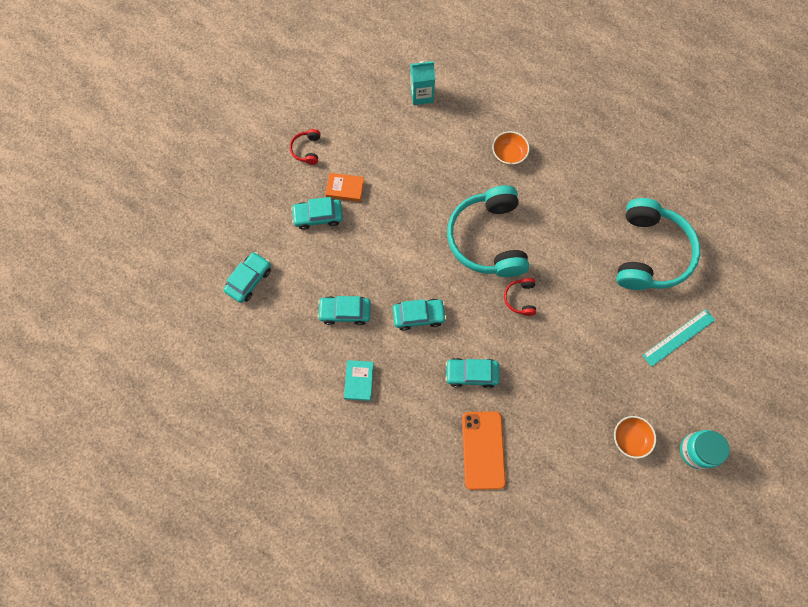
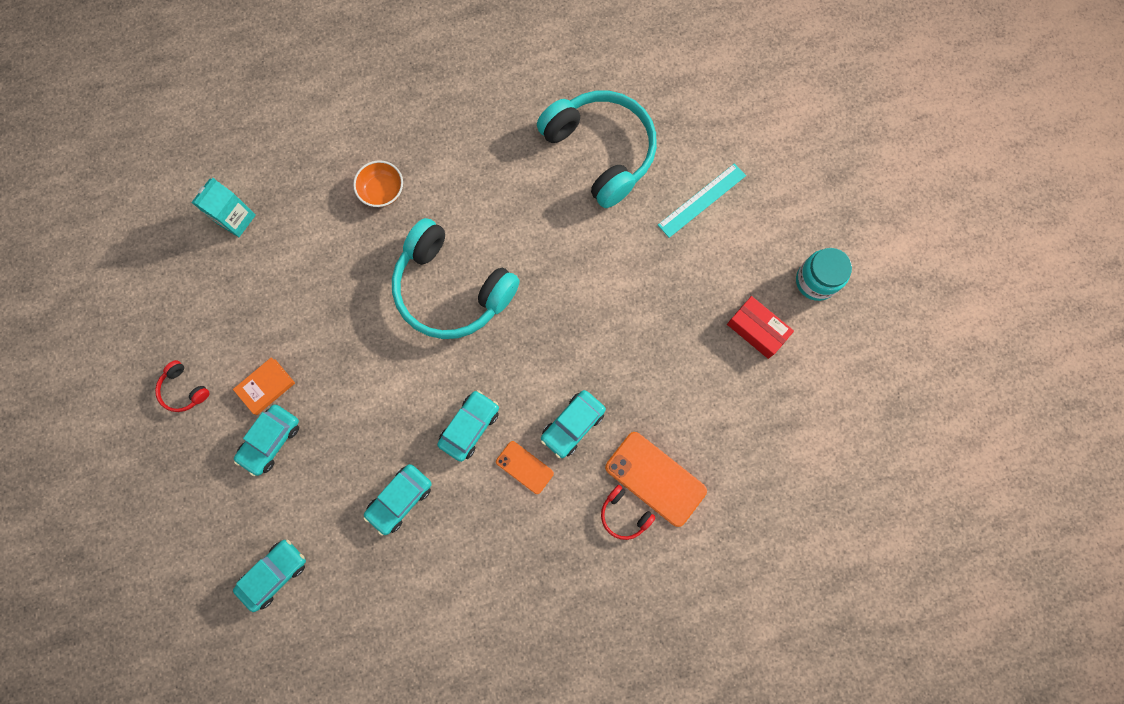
camera: 50 degrees left, 5 degrees up
(249, 280) = (274, 574): turquoise car -> turquoise car turned 60 degrees clockwise
(359, 381) = (484, 545): turquoise book -> none
(423, 366) = (524, 467): none -> orange phone
(520, 298) = (539, 311): red headphones -> red headphones (624, 514)
(630, 438) = (757, 330): orange bowl -> red box
(678, 337) = (702, 200): turquoise ruler -> turquoise ruler turned 45 degrees clockwise

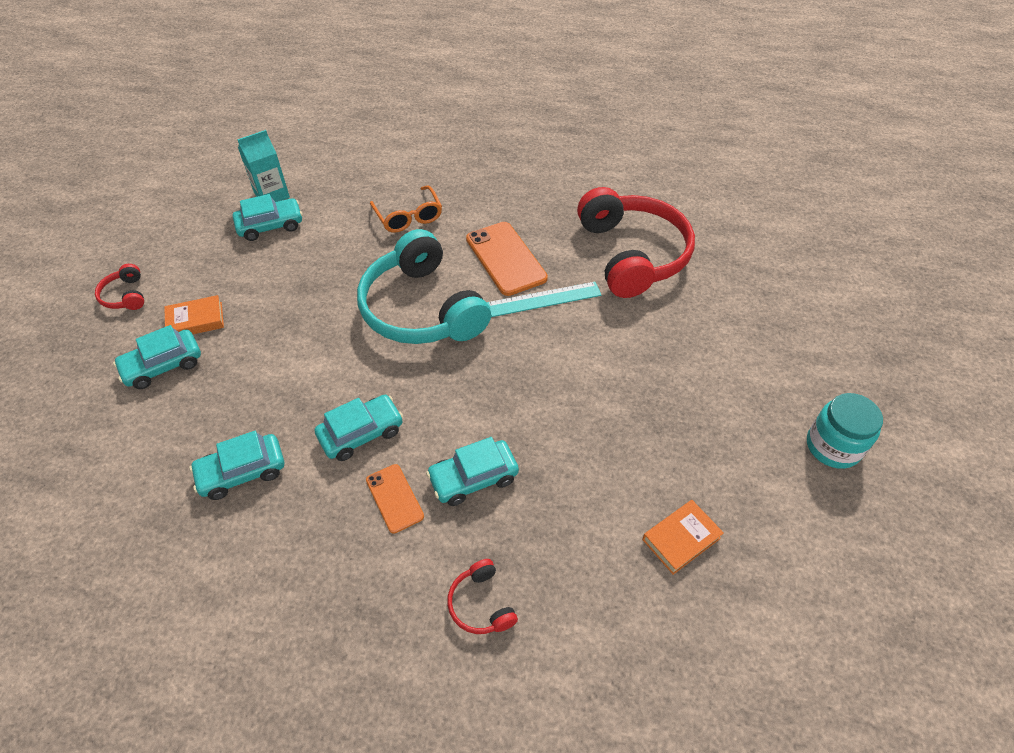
camera: 25 degrees right, 25 degrees down
(274, 574) = (64, 488): turquoise car -> turquoise car (270, 226)
(382, 191) = (408, 216): orange bowl -> orange glasses
(600, 152) = (632, 254): turquoise headphones -> red headphones
(655, 478) = (541, 579): orange phone -> orange phone (506, 258)
(702, 200) = (722, 326): turquoise ruler -> turquoise ruler (544, 299)
(736, 405) = (681, 539): none -> orange book
(757, 330) = (739, 468): red box -> none

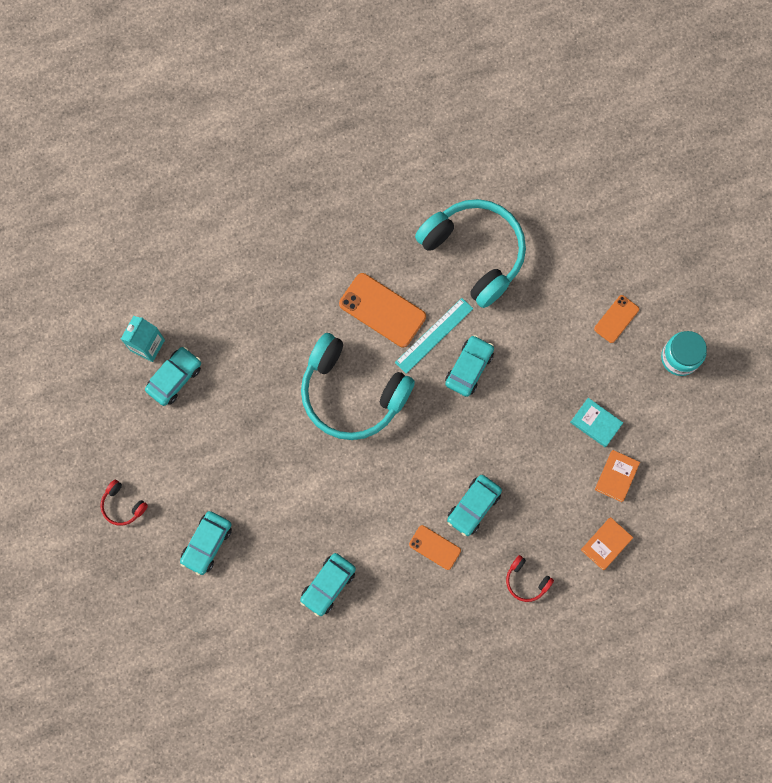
camera: 30 degrees left, 25 degrees up
(196, 320) = (196, 496): orange book -> orange book (606, 544)
(361, 433) = (382, 516): turquoise car -> turquoise car (469, 368)
(408, 216) = (278, 307): orange glasses -> none
(632, 254) = (474, 253): red headphones -> turquoise headphones
(684, 464) = (595, 423): none -> turquoise book
(765, 373) = (616, 319): none -> orange phone

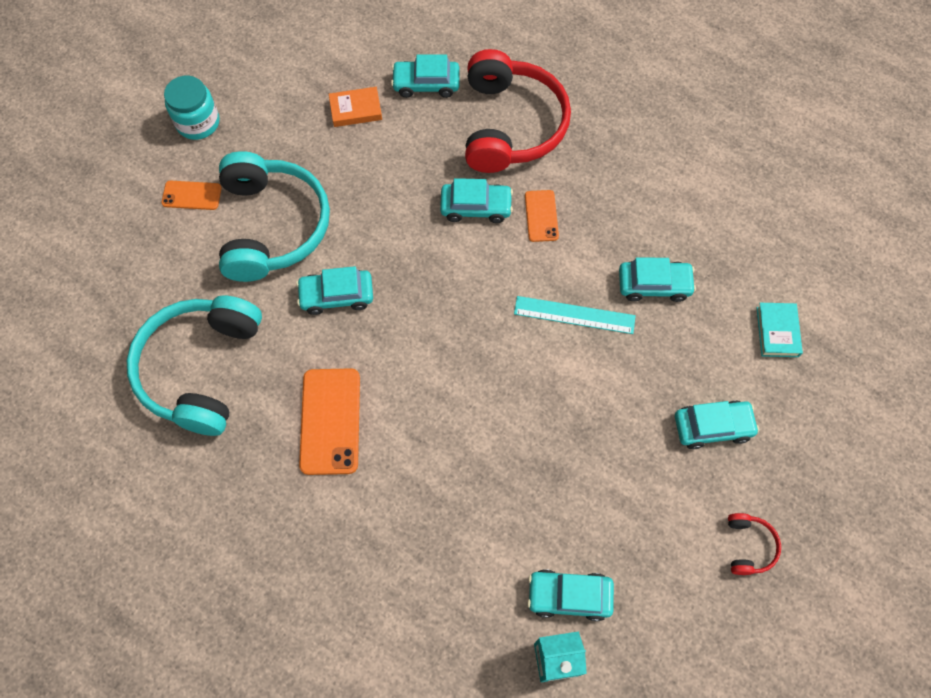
camera: 125 degrees left, 10 degrees down
(352, 393) = (445, 390): turquoise headphones -> turquoise headphones (272, 226)
(434, 335) = (324, 350): turquoise ruler -> turquoise ruler (574, 315)
(526, 580) = (510, 125): red headphones -> red headphones, size x2.45
(595, 423) = (315, 154): turquoise book -> turquoise book (777, 332)
(606, 544) = (426, 84): orange book -> turquoise car

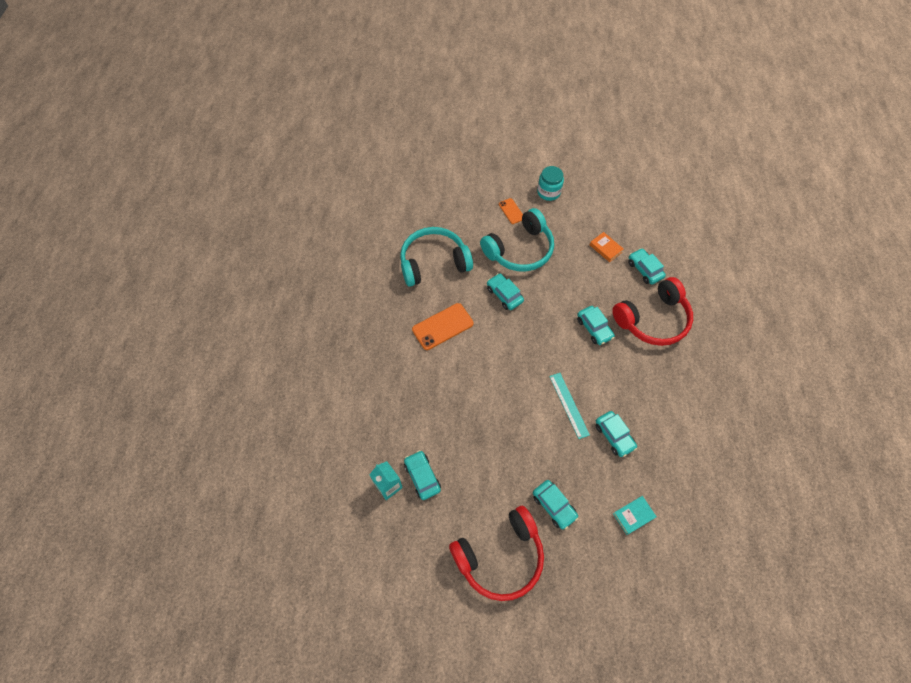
camera: 60 degrees right, 5 degrees down
(541, 216) = (612, 361): orange phone -> none
(748, 546) = (500, 556): red headphones -> red headphones, size x2.45

